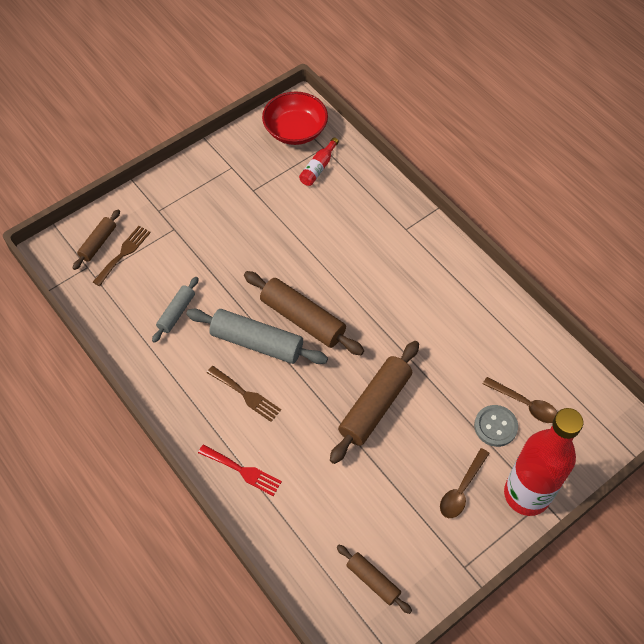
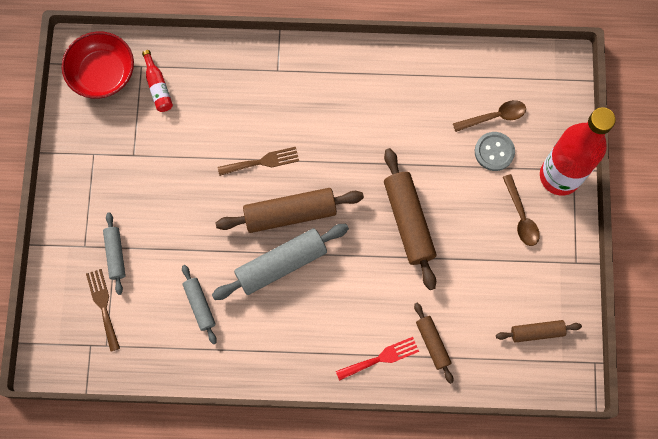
camera: 50 degrees left, 15 degrees up
(98, 243) = (73, 319): brown rolling pin -> brown rolling pin (432, 343)
(169, 233) = (115, 255): none -> grey rolling pin
(246, 395) = (320, 307): brown fork -> brown fork (262, 162)

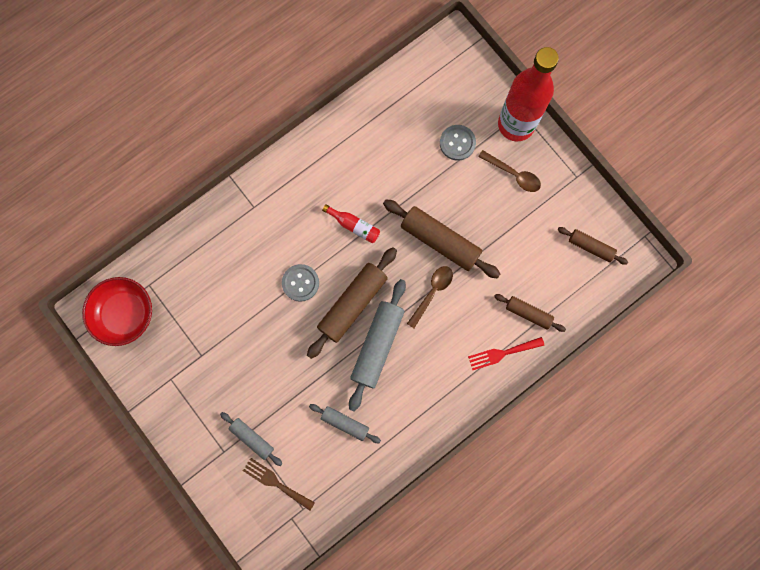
camera: 40 degrees left, 5 degrees up
(158, 86) = (175, 290): red bottle -> red bottle (354, 226)
(262, 162) = (300, 283): brown fork -> grey button
(381, 358) = (502, 353): red fork -> red fork turned 135 degrees counterclockwise
(494, 116) = (436, 117): brown spoon -> brown spoon (432, 292)
(537, 332) = (590, 247): brown rolling pin -> brown rolling pin turned 75 degrees clockwise

